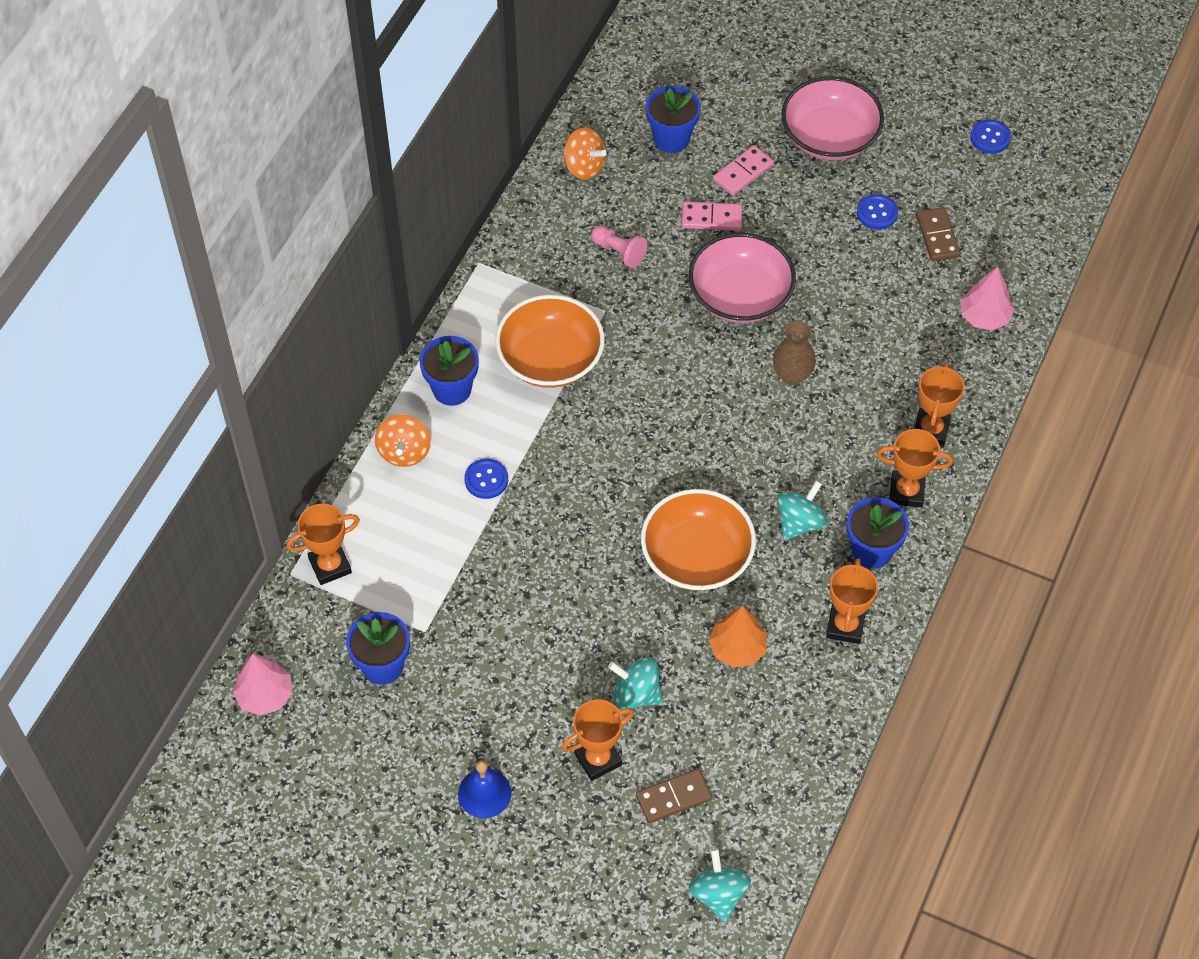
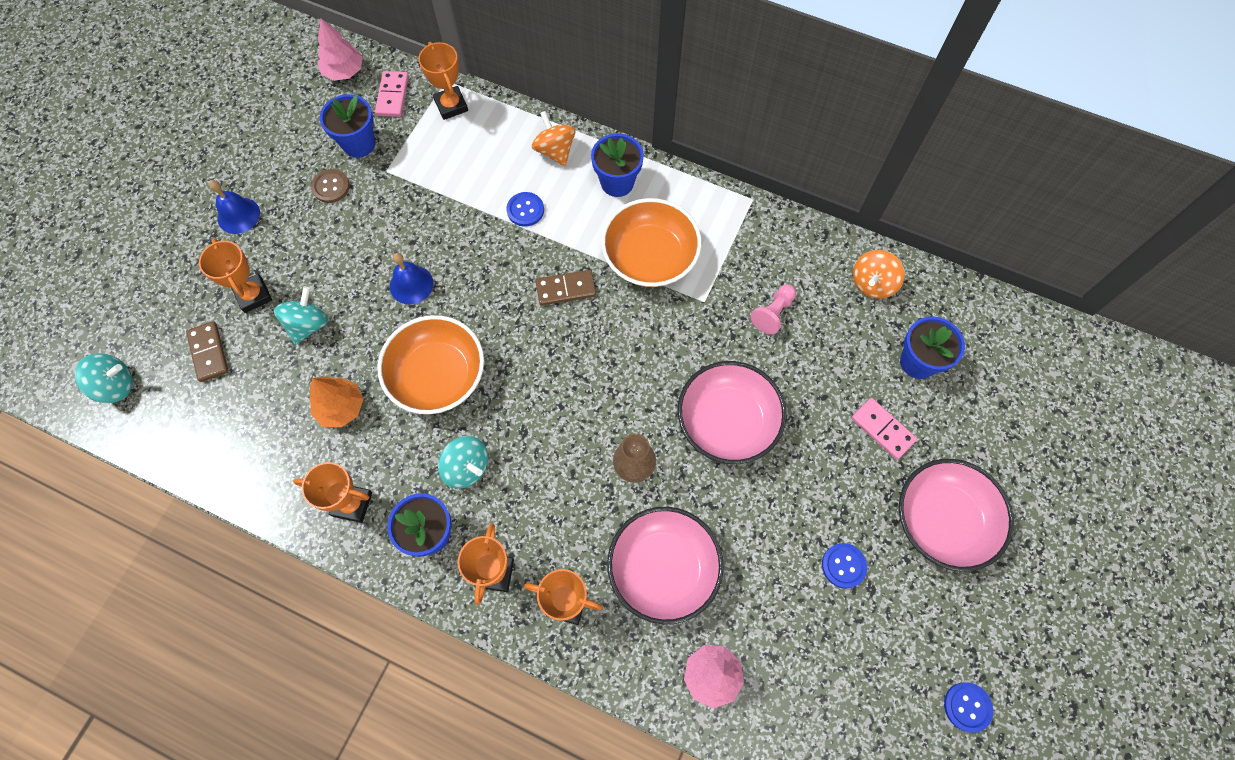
camera: 90 degrees right, 10 degrees up
(404, 452) = (555, 151): orange spinning top -> orange spinning top turned 60 degrees clockwise
(446, 691) = (331, 187): none -> brown button
(583, 591) = (411, 284): none -> blue bell
(711, 218) = (821, 397): pink domino -> pink domino (393, 96)
(891, 352) = (663, 569): none -> pink bowl
(937, 236) = (817, 631): brown domino -> brown domino (565, 289)

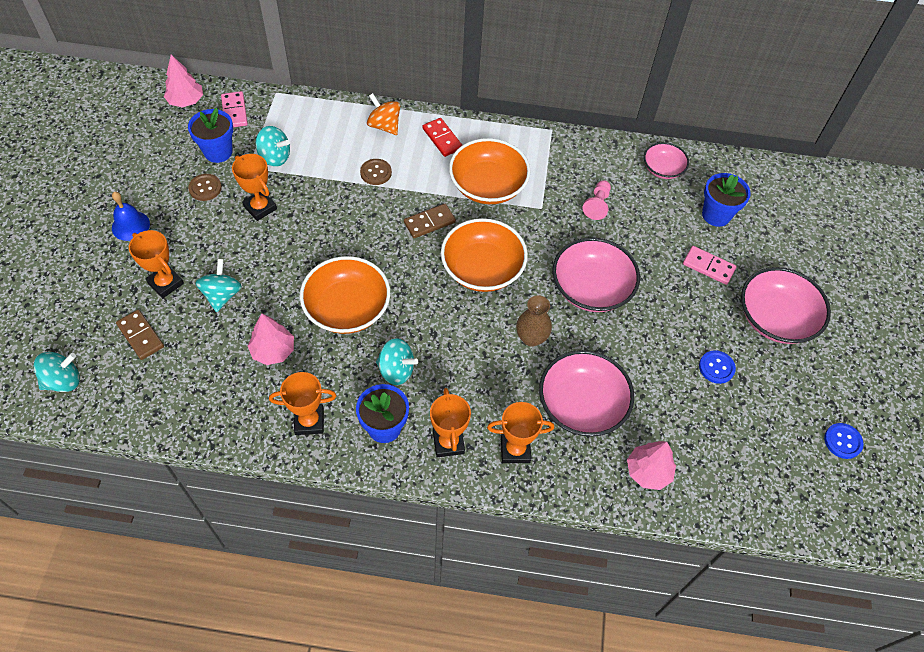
camera: 20 degrees left, 10 degrees down
(341, 407) = (273, 351): orange tree -> pink tree
(411, 284) = (300, 246): blue bell -> none
(418, 164) = (275, 157): none -> turquoise spinning top
(451, 105) = (287, 109): orange trophy -> orange trophy (260, 208)
(525, 210) = (376, 173): blue button -> brown button
(607, 364) = (482, 269): none -> orange bowl
(617, 182) = (442, 139): blue flower pot -> red domino
(872, 283) = (662, 169): orange spinning top -> pink bowl

